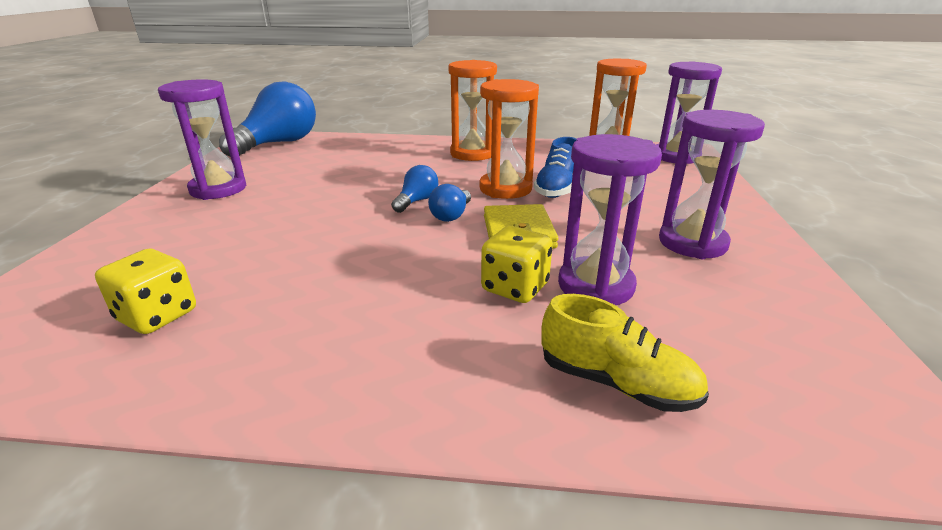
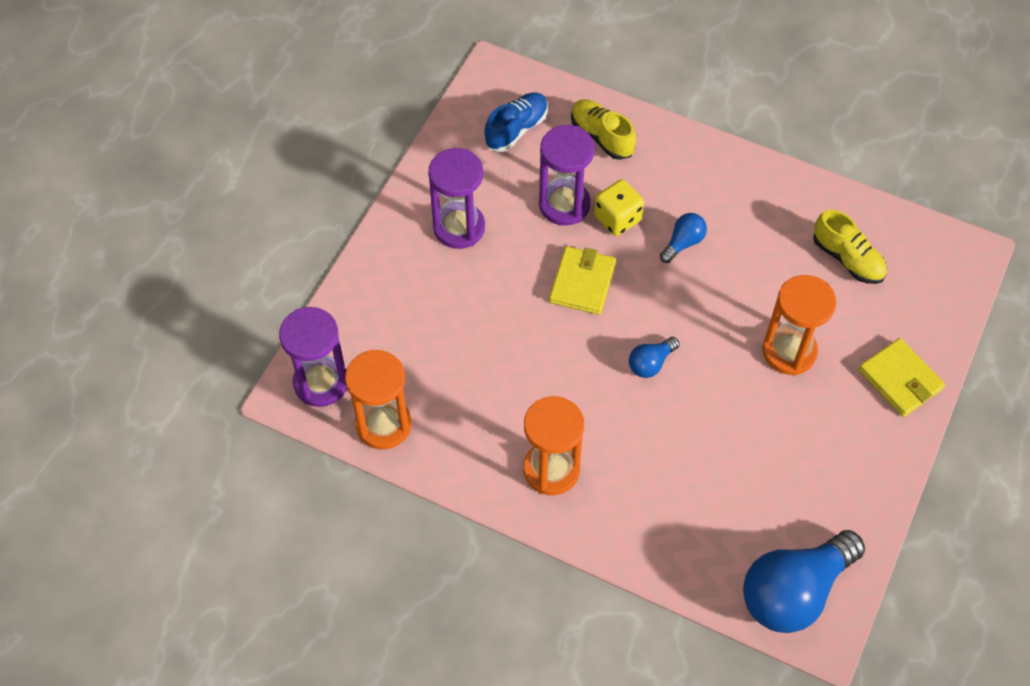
camera: 160 degrees left, 30 degrees up
(136, 232) = (900, 379): none -> yellow wallet
(157, 315) = (847, 259): yellow dice -> yellow shoe
(218, 189) = (847, 454): purple hourglass -> none
(451, 215) = (627, 326): blue light bulb -> blue light bulb (683, 243)
(505, 188) = (556, 363): orange hourglass -> orange hourglass (789, 351)
(557, 188) = (505, 347): blue shoe -> blue shoe (516, 129)

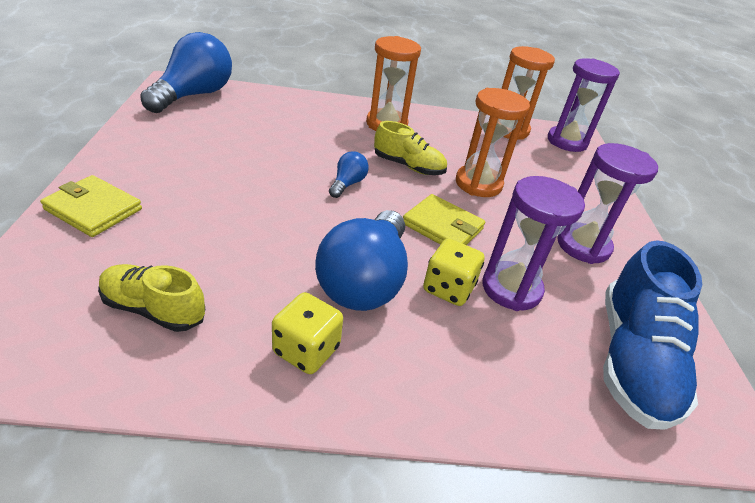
camera: 150 degrees right, 20 degrees down
(516, 129) = (633, 360): blue shoe -> blue shoe, size x1.68
(582, 283) = (442, 226): yellow wallet -> yellow wallet turned 45 degrees counterclockwise
(602, 136) = (534, 382): yellow shoe -> yellow shoe (408, 166)
(683, 243) = (365, 281): blue light bulb -> blue light bulb, size x2.19
(747, 199) = (306, 350): none -> yellow dice
(789, 351) = (218, 211): orange hourglass -> orange hourglass (478, 184)

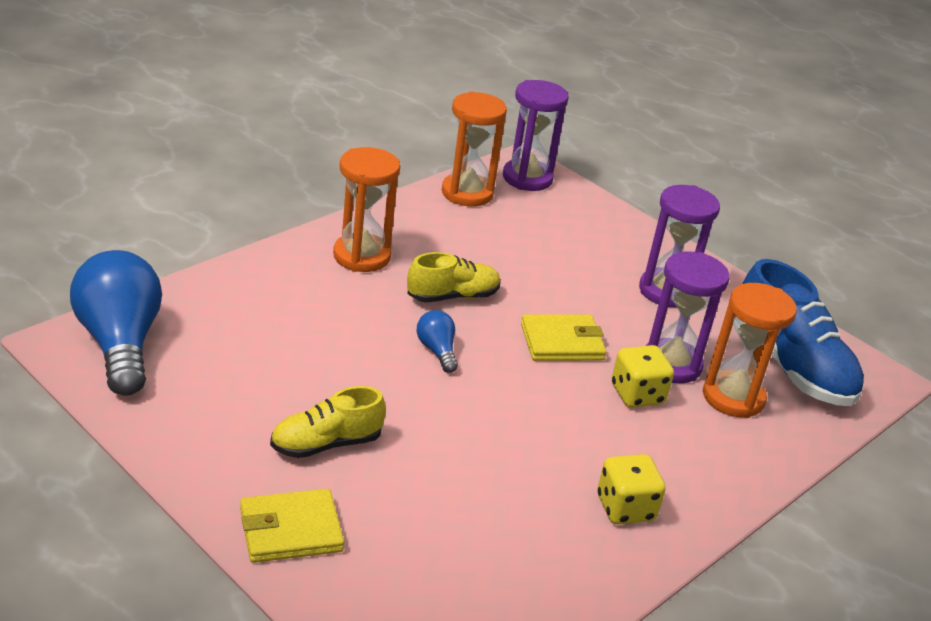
camera: 45 degrees left, 5 degrees down
(154, 309) = (492, 562): yellow shoe -> yellow shoe (326, 444)
(365, 281) = (582, 430): blue light bulb -> none
(478, 184) = (527, 278): orange hourglass -> orange hourglass (733, 397)

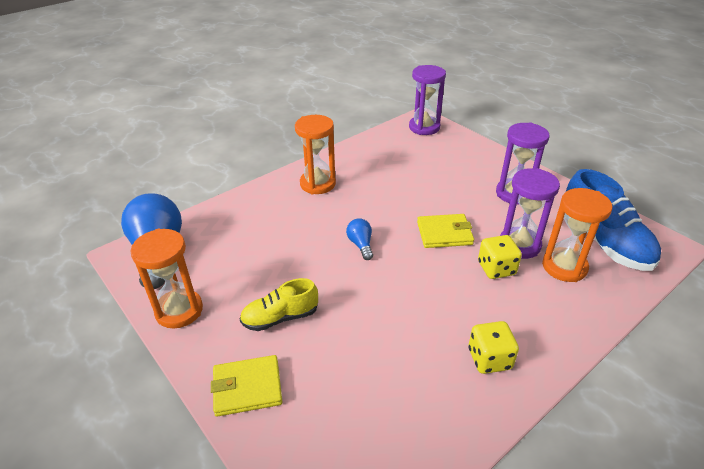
camera: 10 degrees right, 5 degrees up
(452, 296) = (373, 206): yellow shoe -> none
(467, 193) = (386, 139): orange hourglass -> orange hourglass (179, 310)

